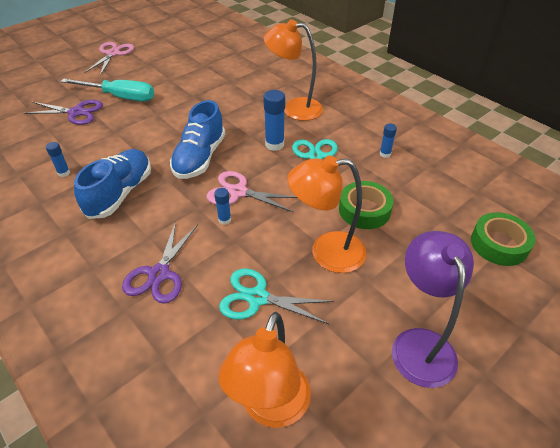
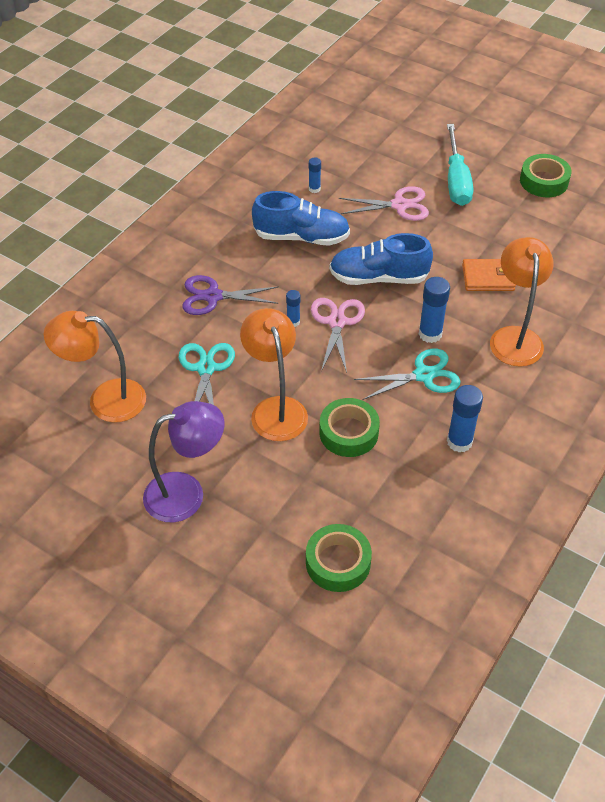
camera: 75 degrees right, 5 degrees up
(76, 112) = (411, 159): purple scissors -> none
(113, 54) = (544, 141): pink scissors -> pink scissors (399, 205)
(152, 63) = (544, 181): none -> green tape
(231, 106) = (488, 278): none -> orange wallet
(385, 154) = (459, 442): blue glue stick -> blue glue stick, size x1.75

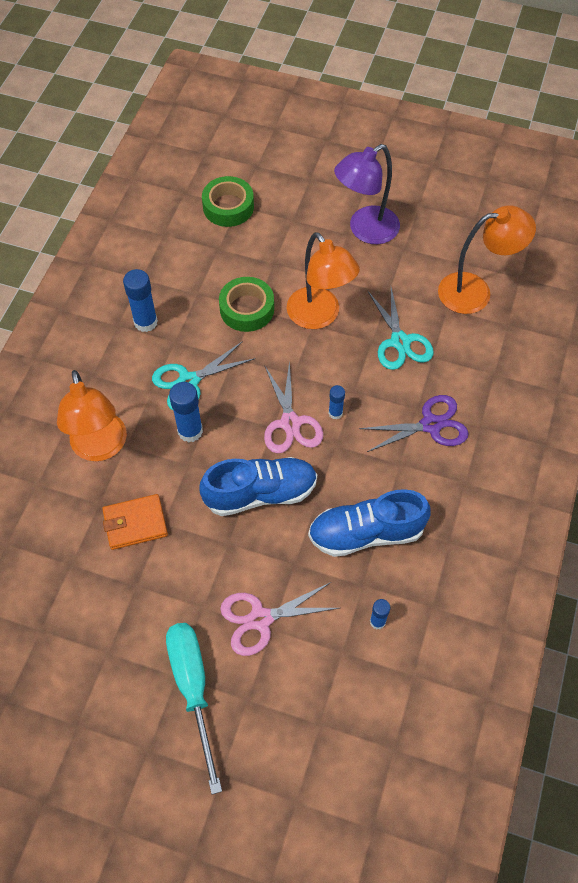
camera: 165 degrees right, 10 degrees up
(544, 181) = (71, 719): green tape -> none

